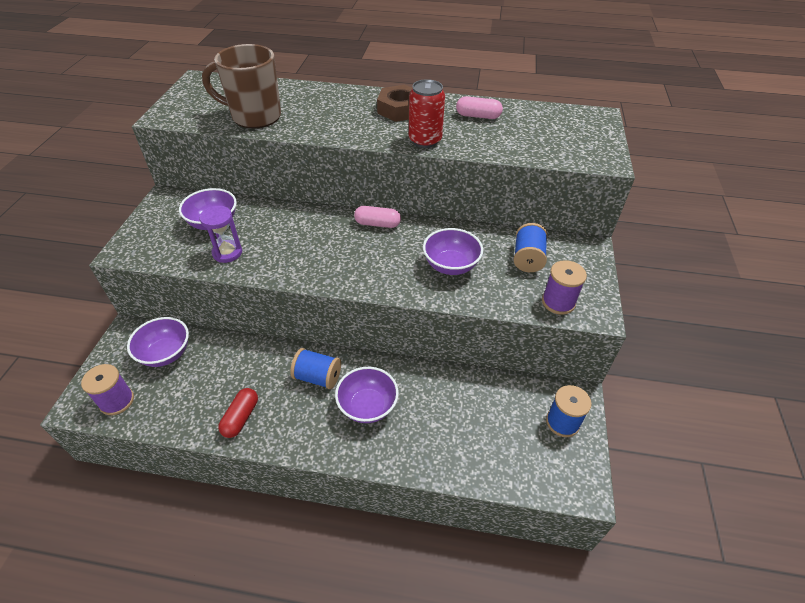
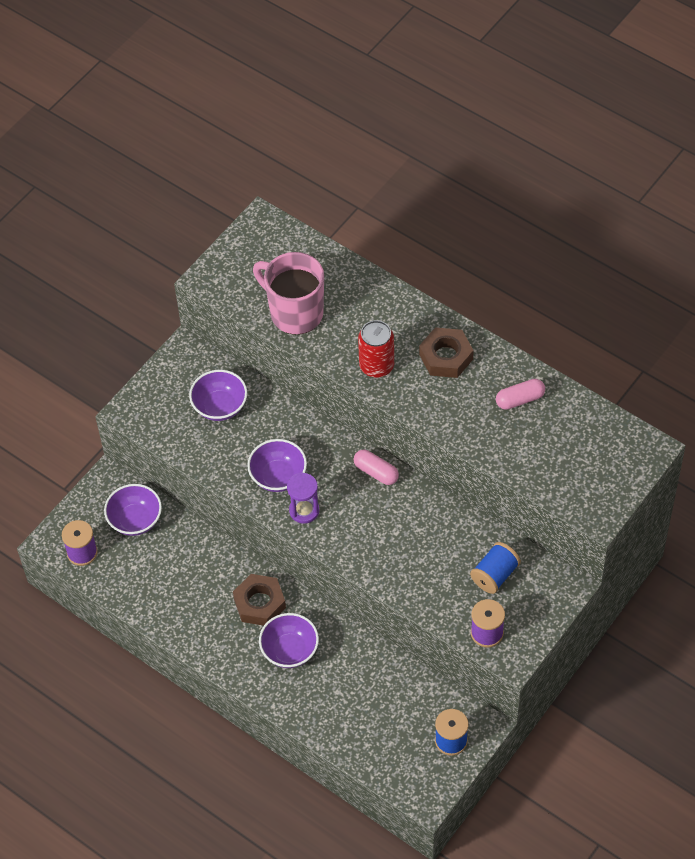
camera: 30 degrees right, 10 degrees up
(227, 253) = (219, 451): purple hourglass -> purple hourglass (304, 510)
(241, 417) = (178, 613): red capsule -> none
(254, 116) = (295, 313): brown mug -> pink mug
(318, 377) = (259, 603): blue spool -> brown nut
(425, 140) = (441, 416): red can -> red can (376, 366)
(451, 265) = (416, 552): purple bowl -> purple bowl (278, 476)
(478, 116) = (520, 399): pink capsule -> pink capsule turned 60 degrees counterclockwise

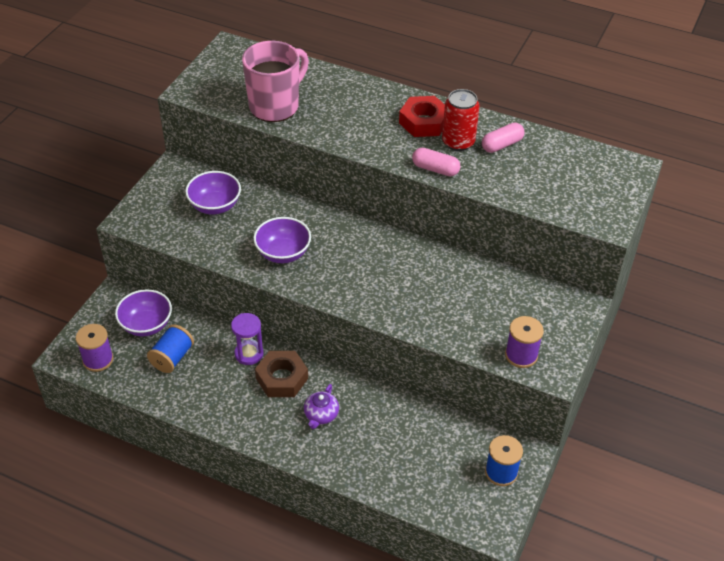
camera: 15 degrees left, 10 degrees down
(290, 650) = (321, 415): purple bowl -> purple teapot
(295, 313) = (275, 106): pink mug -> pink mug turned 105 degrees clockwise
(304, 510) = (315, 277): purple hourglass -> purple hourglass (249, 354)
(376, 366) = (362, 135): red can -> red can (458, 142)
(376, 472) = (374, 238): pink capsule -> pink capsule (435, 169)
(446, 357) = (424, 122): brown nut -> red nut
(495, 575) = (512, 305): blue spool -> blue spool (172, 357)

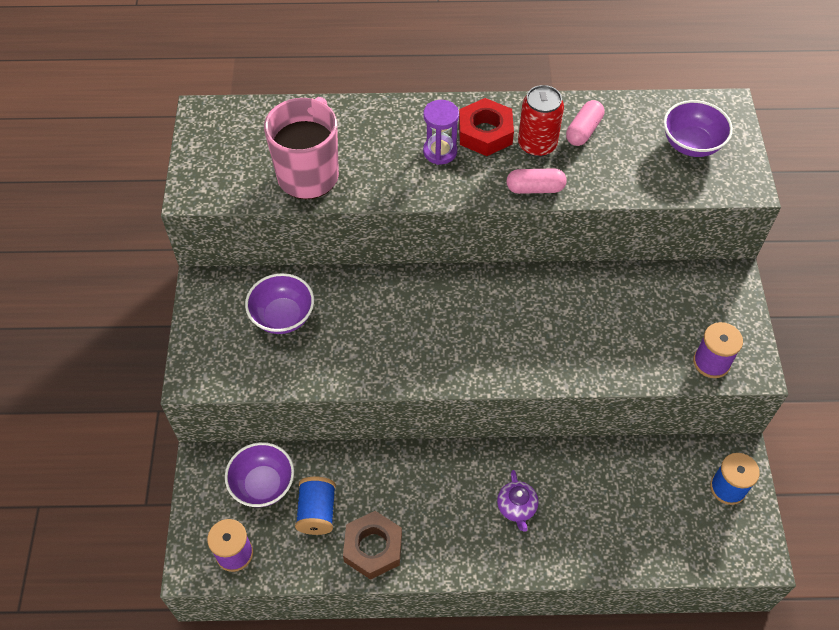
camera: 25 degrees left, 10 degrees up
(249, 354) = (397, 469): purple hourglass -> purple hourglass (440, 151)
(282, 378) = (450, 482): brown nut -> brown nut (373, 548)
(283, 253) = (396, 345): purple bowl -> purple bowl (691, 144)

